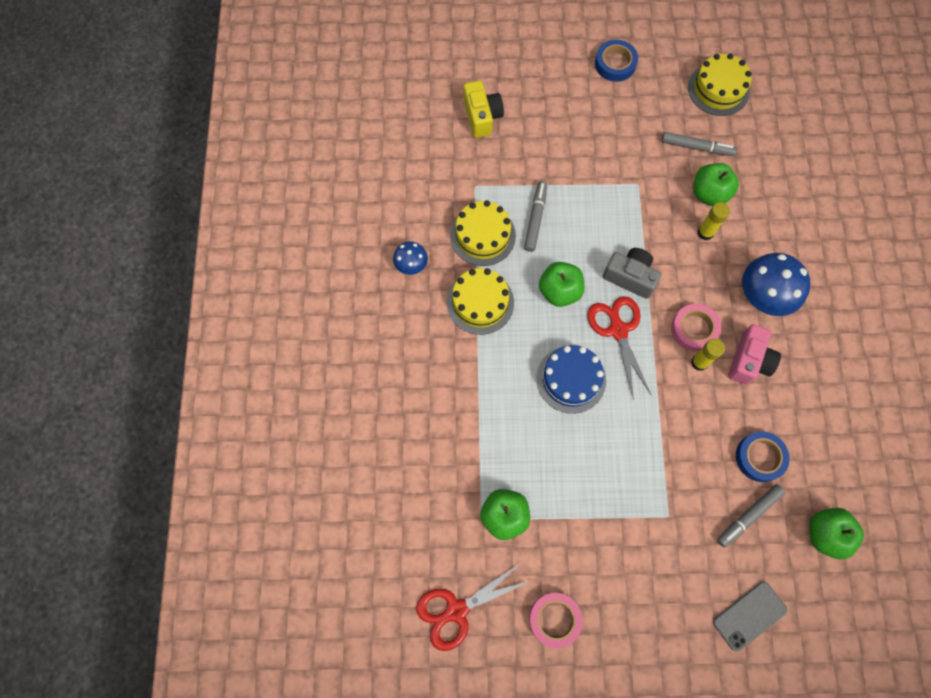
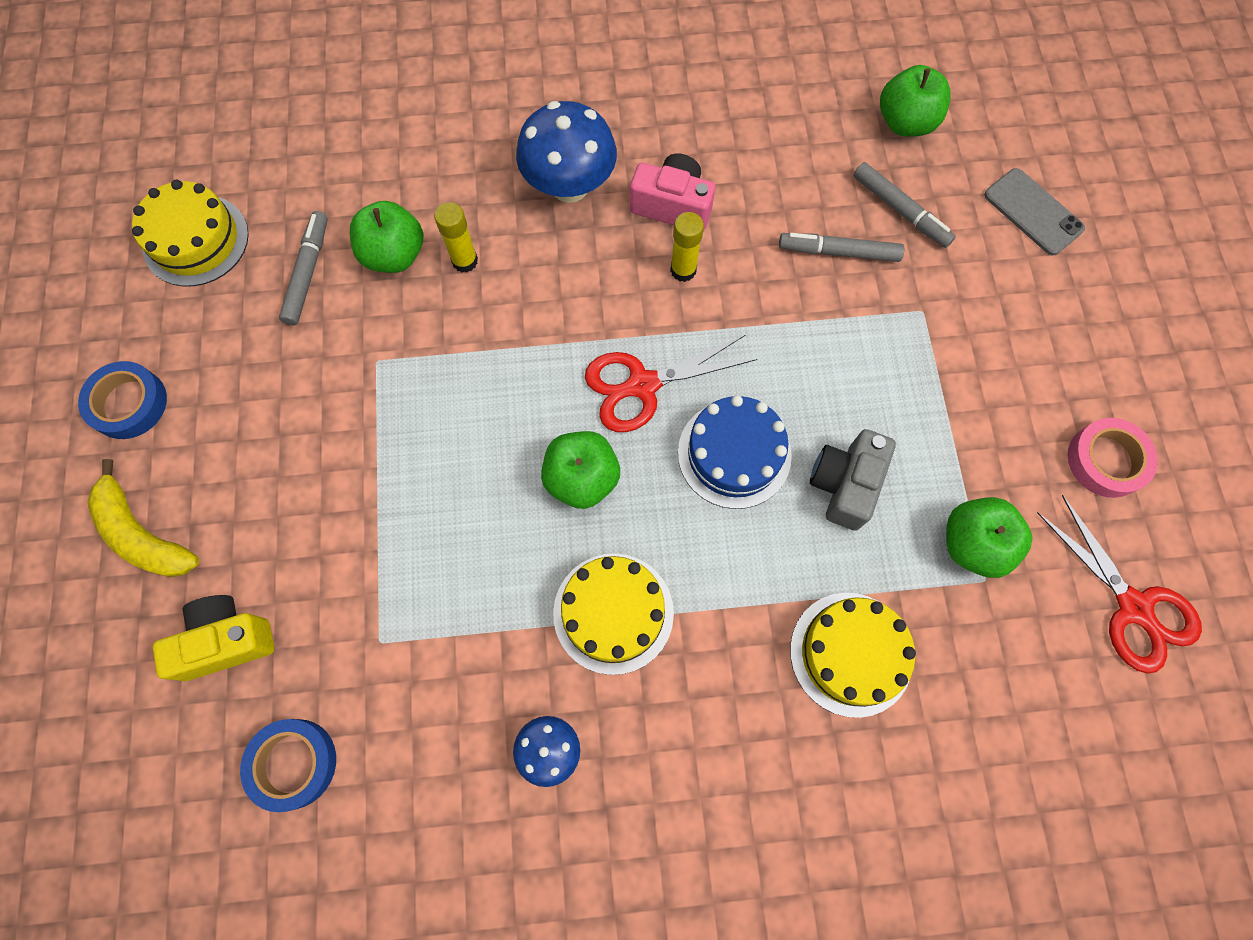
camera: 95 degrees left, 0 degrees up
(482, 235) = (482, 619): yellow cake -> yellow cake (851, 653)
(535, 218) = (445, 527): grey marker -> grey marker (838, 252)
(541, 76) = (143, 534): none -> yellow banana
(630, 277) = (548, 369): grey camera -> grey camera (844, 484)
(694, 329) = (630, 277): pink tape -> none
(760, 457) = (815, 195): blue tape -> blue tape (293, 763)

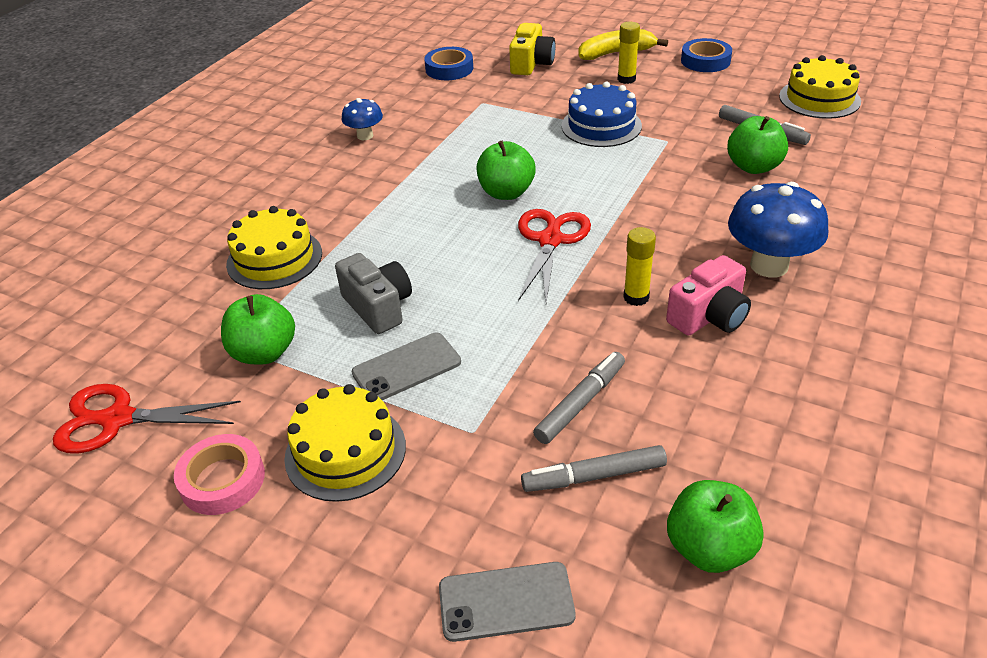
camera: 125 degrees right, 30 degrees down
(465, 261) = (726, 194): yellow glue stick -> yellow glue stick (626, 79)
(613, 613) = (410, 177): yellow cake -> yellow cake (345, 451)
(734, 454) = (456, 263): blue cake -> blue cake (601, 126)
(897, 404) = (406, 367): none -> grey phone

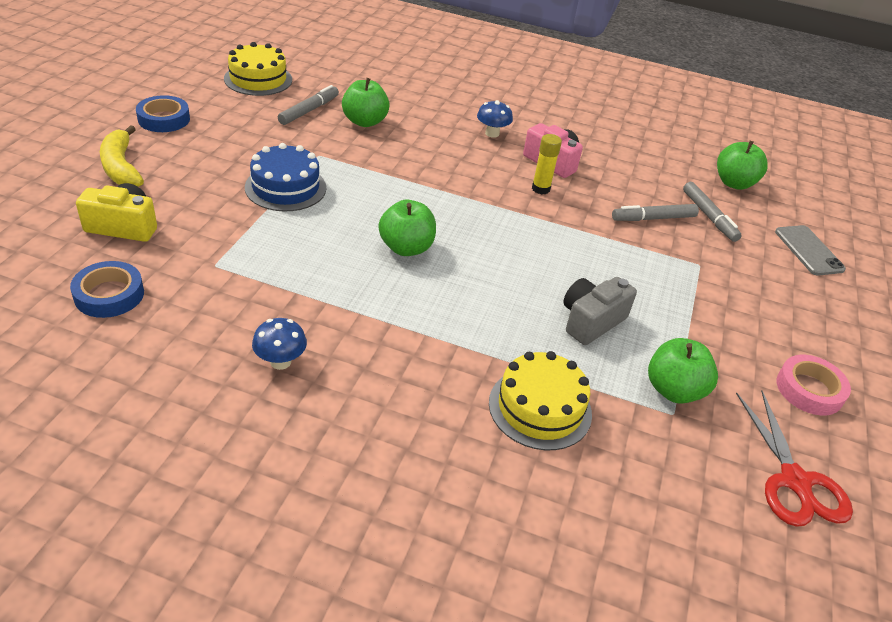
camera: 105 degrees left, 0 degrees up
(345, 451) = (748, 325): yellow cake -> none
(406, 367) = (655, 299): grey phone -> none
(550, 240) = (478, 224): red scissors -> none
(580, 403) = (653, 218): grey marker -> grey marker turned 45 degrees counterclockwise
(626, 79) = (189, 166): yellow glue stick -> none
(769, 265) = (492, 133): blue mushroom -> blue mushroom, size x0.55

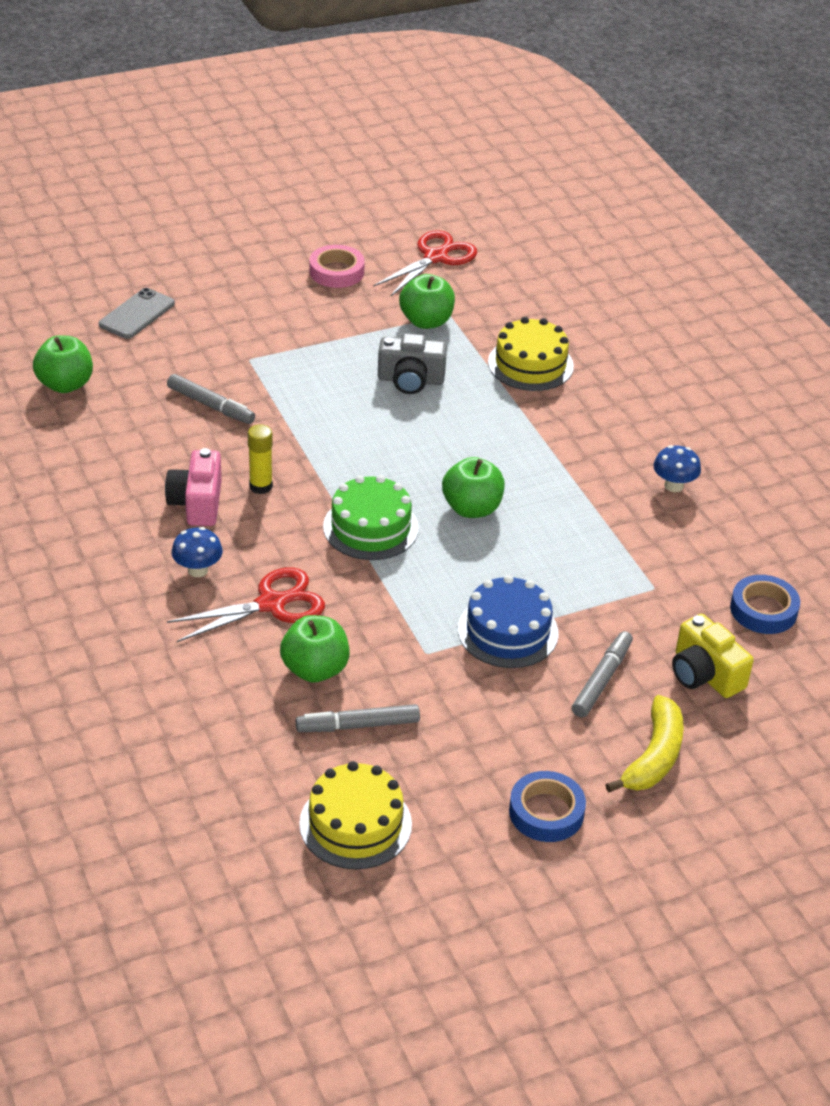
camera: 130 degrees left, 0 degrees up
(432, 137) = (271, 604): none -> red scissors
(446, 201) = (371, 527): none -> green cake
(709, 216) = (158, 378): grey marker -> grey marker (602, 680)

